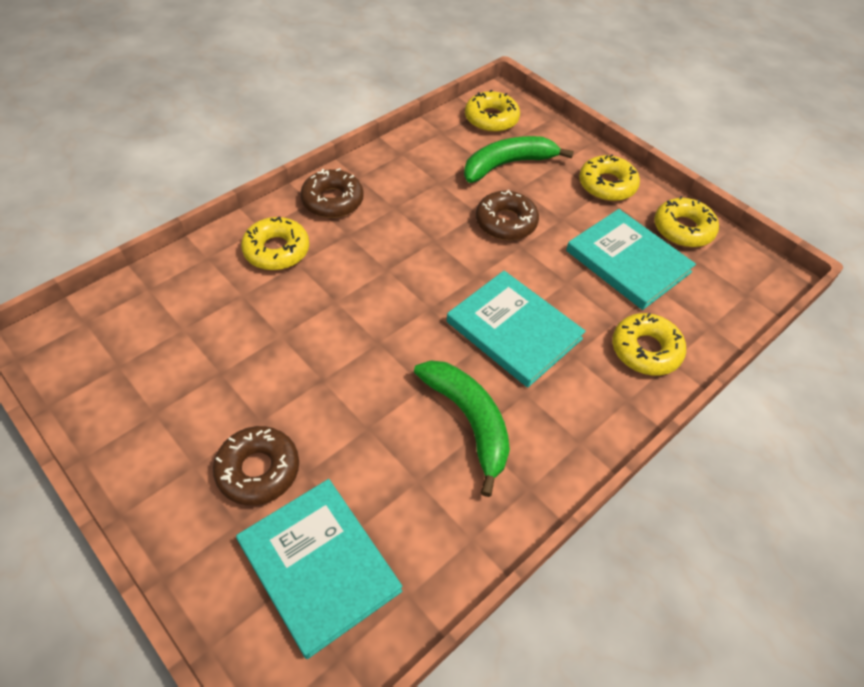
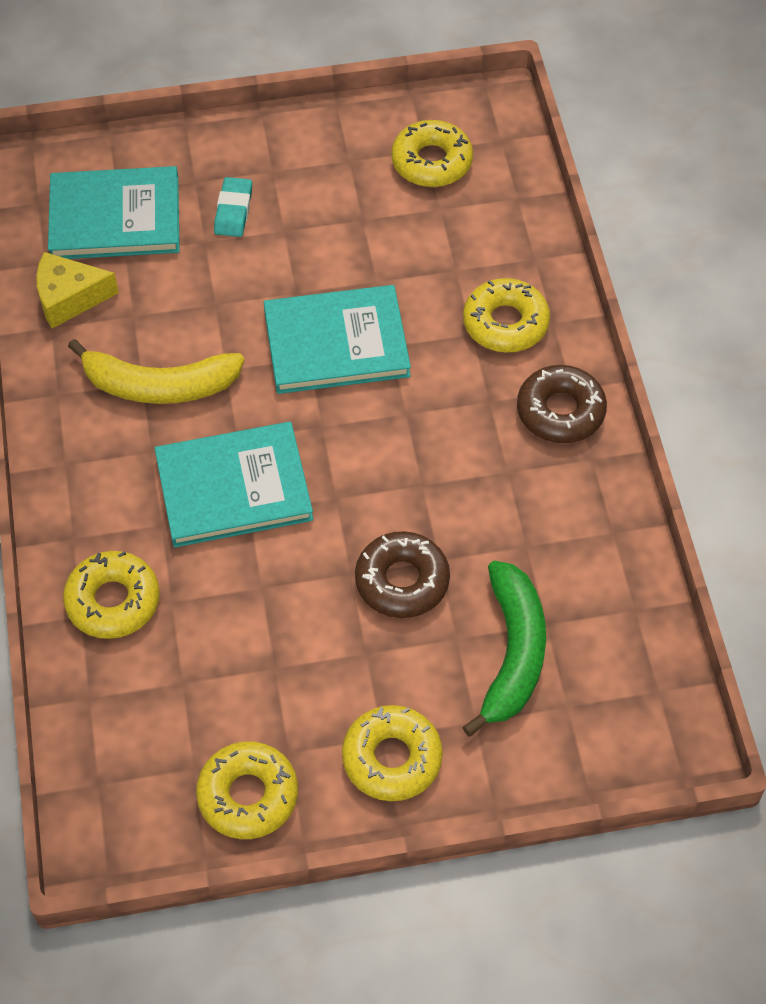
camera: 125 degrees right, 5 degrees up
(258, 470) = (233, 210): brown donut -> turquoise eraser
(432, 544) = (69, 298): none -> yellow cheese
(469, 421) = (159, 386): green banana -> yellow banana
(491, 119) = (631, 695): yellow donut -> yellow donut (431, 162)
(628, 261) = (243, 680): turquoise book -> turquoise book (336, 343)

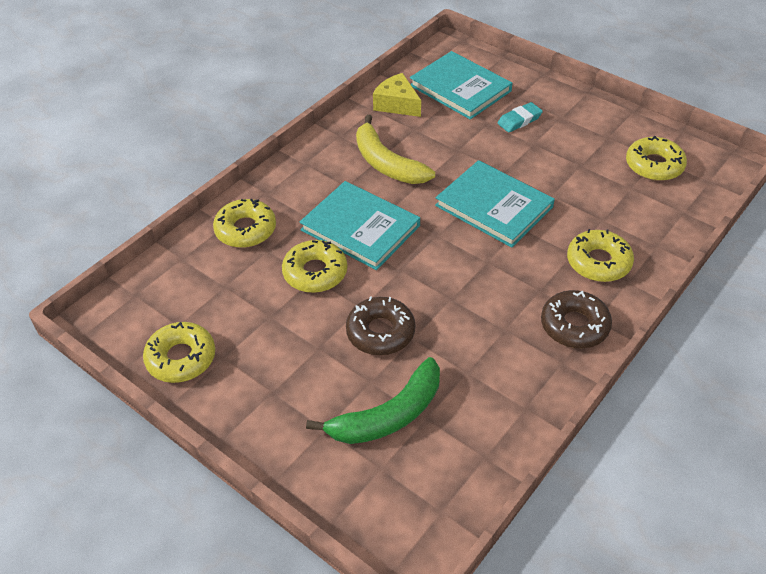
camera: 50 degrees right, 10 degrees down
(392, 758) = (262, 406): yellow donut -> yellow donut (315, 273)

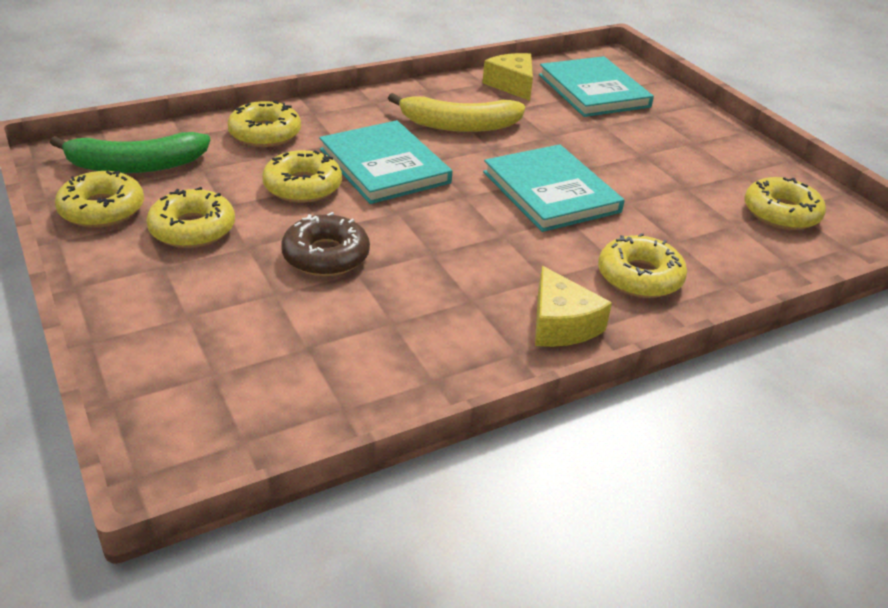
camera: 20 degrees right, 10 degrees down
(265, 348) = (192, 229): none -> yellow donut
(386, 163) = (459, 125): yellow banana -> yellow banana turned 75 degrees counterclockwise
(389, 415) = (267, 330): green banana -> green banana (136, 166)
(519, 120) = (641, 132): turquoise eraser -> none
(574, 325) = (561, 324): brown donut -> yellow cheese

